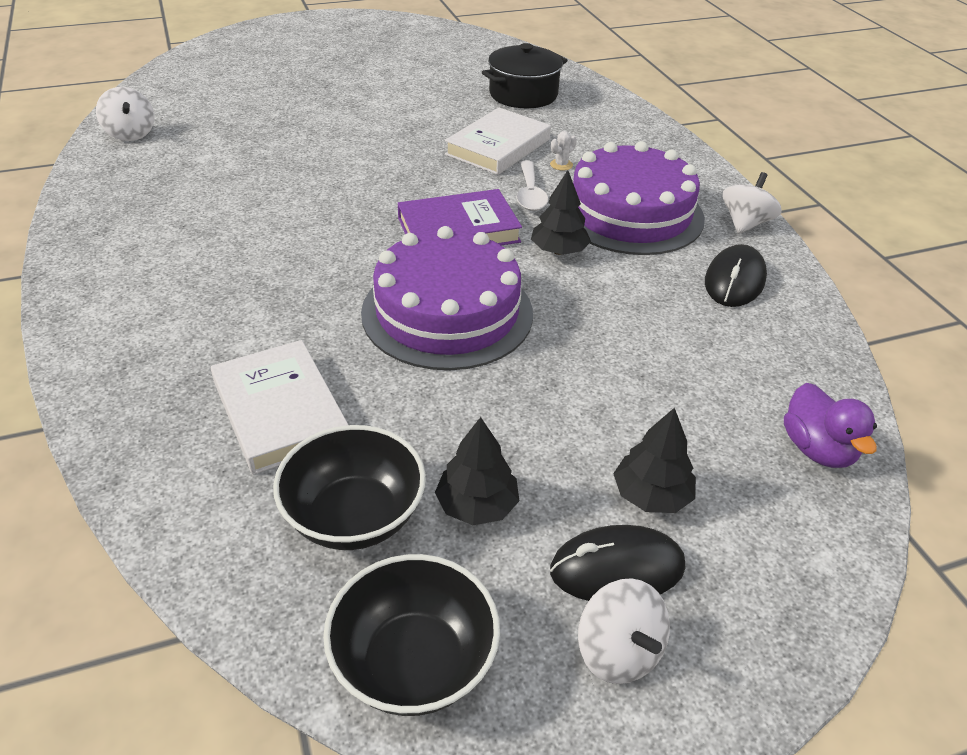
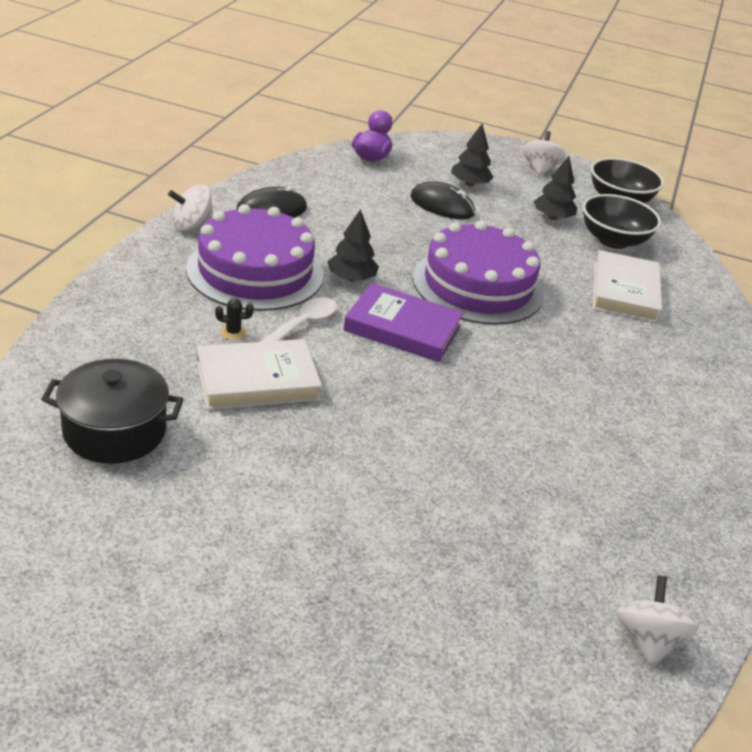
camera: 145 degrees left, 5 degrees down
(561, 165) = (233, 332): white cactus -> black cactus
(617, 568) = (513, 179): black mouse -> black mouse (442, 205)

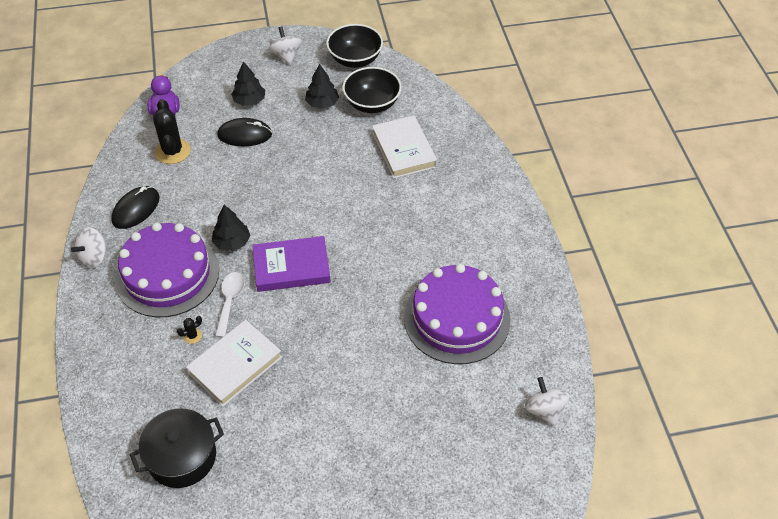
camera: 25 degrees left, 15 degrees up
(351, 186) = (172, 151): none -> black cactus
(478, 286) = (313, 200): purple cake -> purple cake (457, 318)

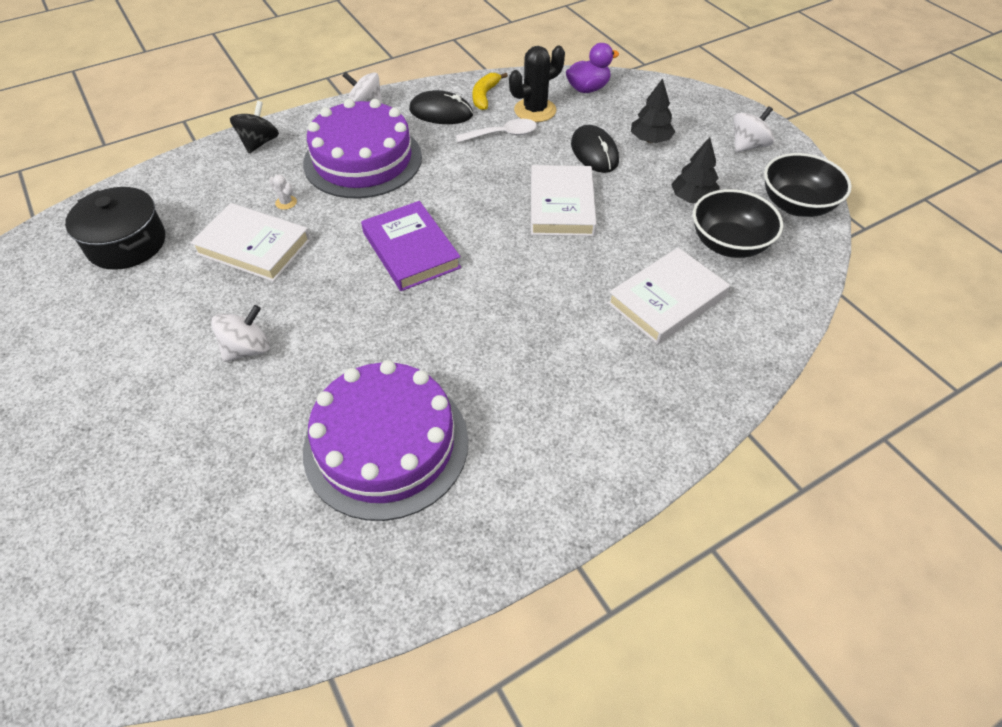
camera: 70 degrees right, 0 degrees up
(96, 343) = (259, 143): none -> black spinning top
(132, 176) = (485, 96): none -> yellow banana
(192, 336) = (286, 202): black cactus -> white cactus
(230, 301) = (342, 216): white spoon -> white spoon (503, 134)
(232, 242) = (427, 191): black tree -> none
(291, 171) = (561, 205): none -> white book
(544, 410) = (240, 613): white spinning top -> white spinning top (247, 349)

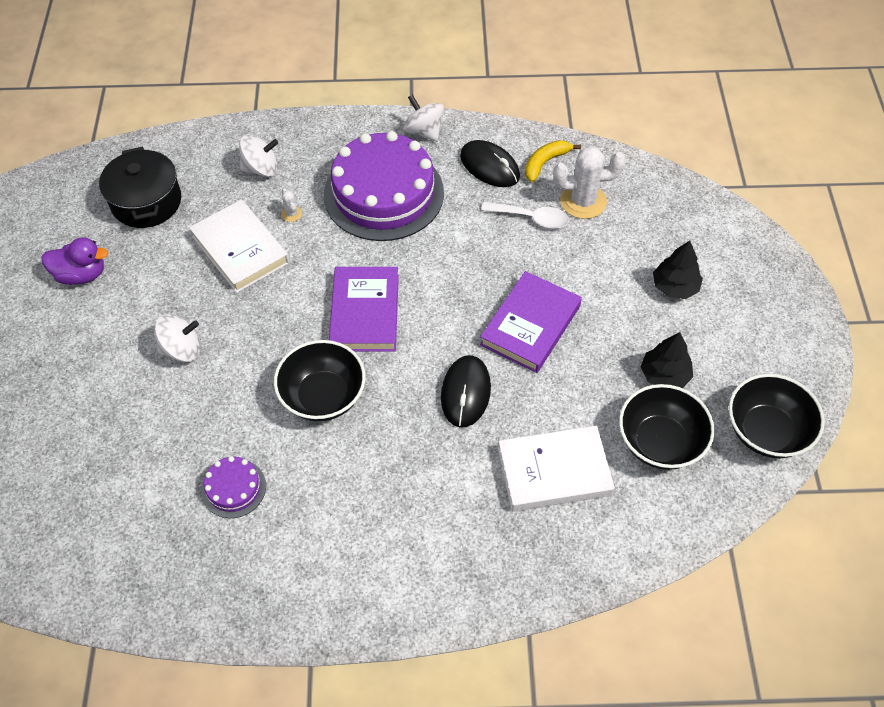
camera: 30 degrees right, 5 degrees up
(259, 143) = (306, 136): black spinning top -> none
(386, 444) = (234, 488): purple cake -> purple cake, size x0.44
(420, 329) = (323, 396): none -> black bowl
(535, 110) = (583, 201): black cactus -> white cactus
(561, 205) = (530, 325): white book -> purple book
(588, 89) = (657, 195): purple duck -> purple duck (81, 275)
(594, 152) = (606, 278): black mouse -> black mouse (465, 392)
(748, 146) = (774, 338): white spinning top -> white spinning top (261, 169)

